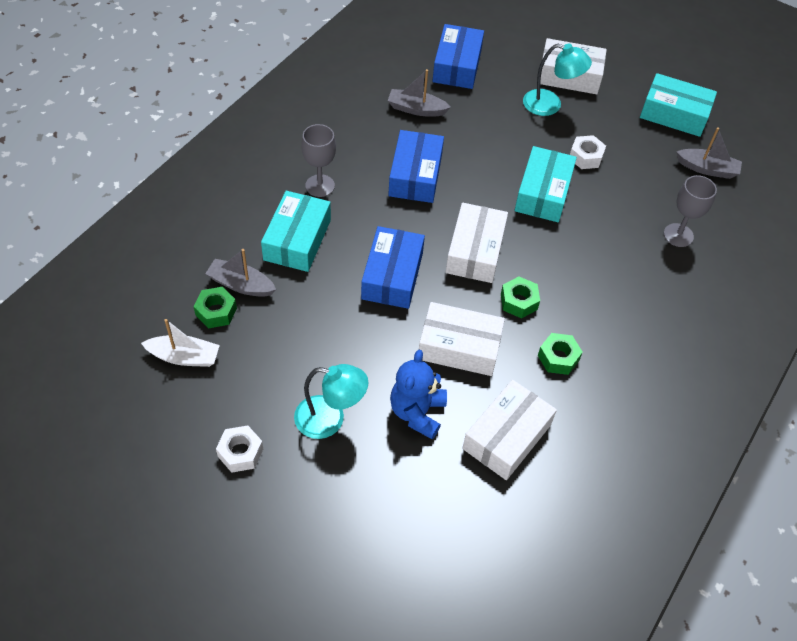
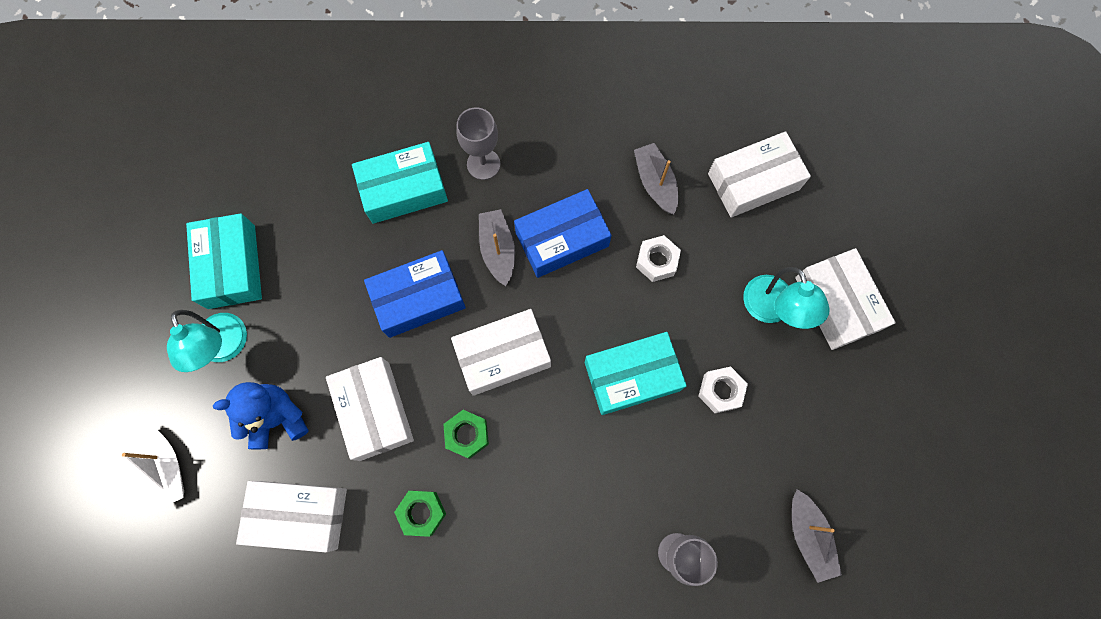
camera: 60 degrees right, 20 degrees up
(184, 357) = (216, 189): white boat -> white boat (167, 466)
(216, 312) = (278, 180): green nut -> none
(240, 452) = (150, 299): white nut -> white nut (656, 261)
(241, 285) = (320, 179): grey boat -> grey boat (498, 250)
(457, 66) = (753, 181): blue box -> white box
(674, 114) = (870, 453): turquoise box -> turquoise box (231, 266)

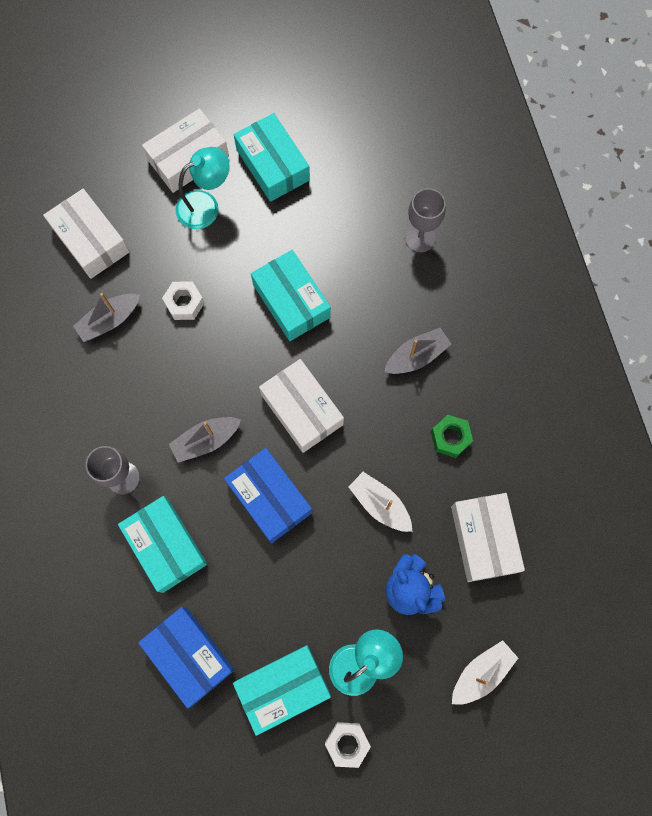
camera: 105 degrees left, 0 degrees up
(374, 411) = (380, 504): white box -> white boat
(467, 435) = (377, 420): green nut -> none
(562, 239) = (183, 387): blue box -> blue box (189, 655)
(720, 391) = (285, 231): white nut -> white nut (347, 743)
(808, 536) = (379, 150): grey boat -> grey boat (416, 356)
(811, 398) = (272, 165): none -> turquoise box

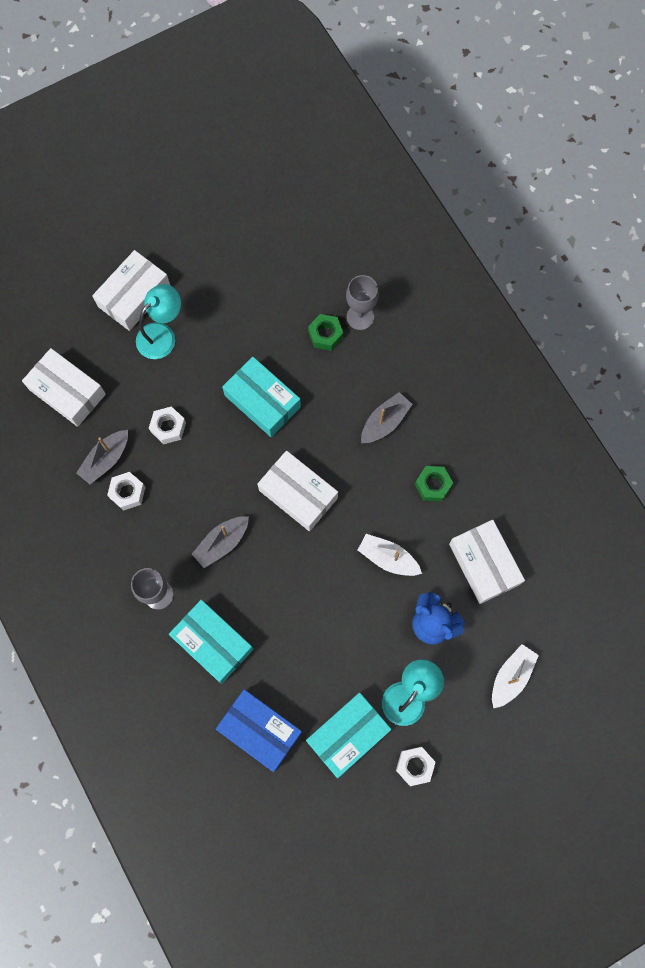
camera: 15 degrees left, 0 degrees up
(122, 361) = (127, 492): none -> white nut
(269, 498) = (291, 578): blue box -> none
(272, 165) = (211, 283): turquoise box -> none
(378, 248) = (325, 335): none -> green nut

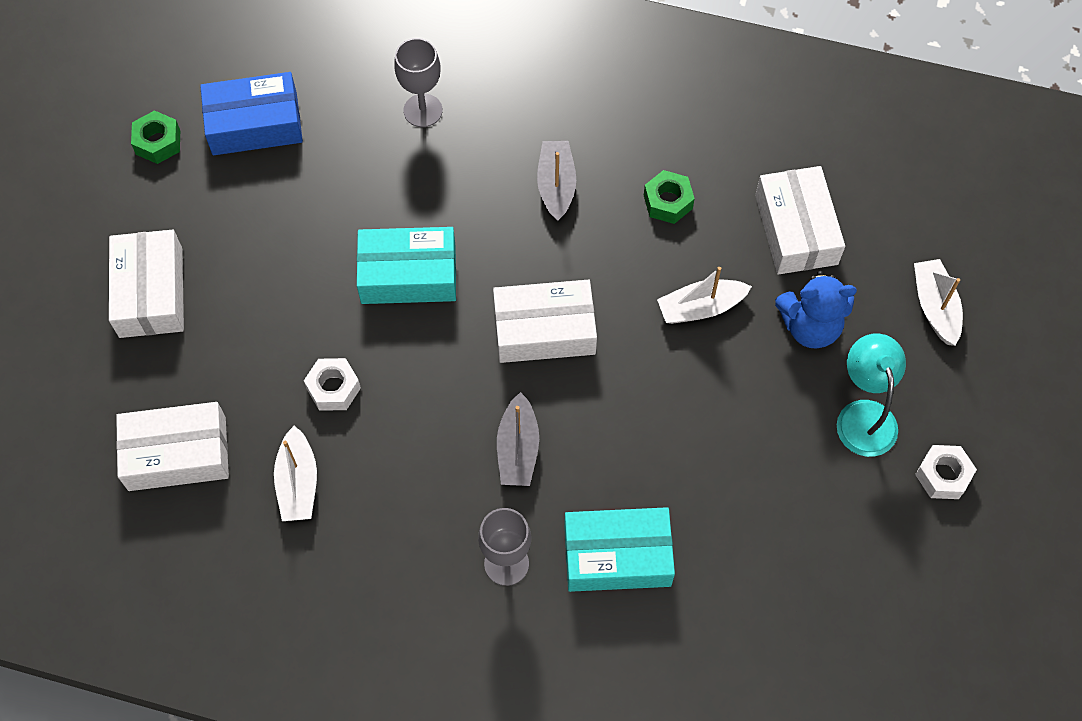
camera: 45 degrees left, 10 degrees down
(106, 459) = (298, 483): grey boat -> white boat
(127, 492) = (359, 493): white nut -> none
(162, 335) = (226, 304): turquoise lamp -> none
(260, 730) = (760, 593): blue box -> blue box (255, 124)
(325, 335) = (405, 156): green nut -> green nut (158, 142)
(348, 735) = (849, 510): turquoise box -> none
(484, 564) = (796, 229): white box -> white box turned 60 degrees clockwise

